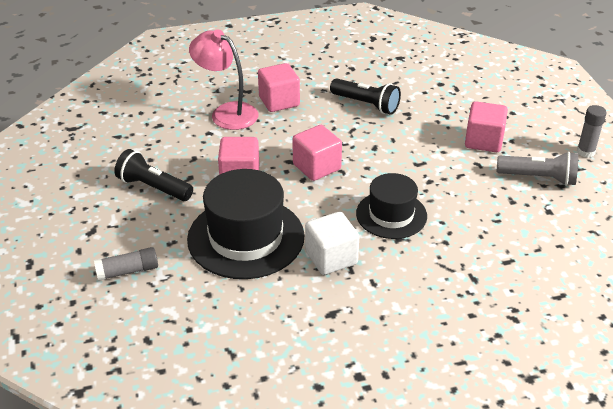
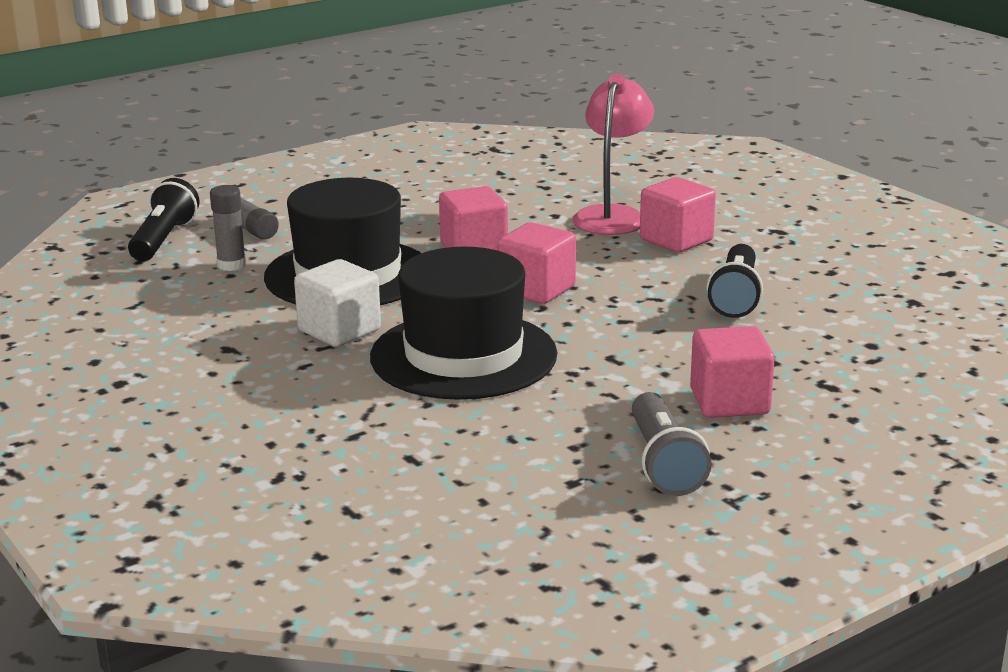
camera: 70 degrees right, 15 degrees down
(153, 187) = (411, 209): black flashlight -> black flashlight (164, 239)
(391, 215) = (463, 355): black hat -> black hat, size x1.60
(585, 152) = (794, 503): grey glue stick -> grey glue stick (231, 265)

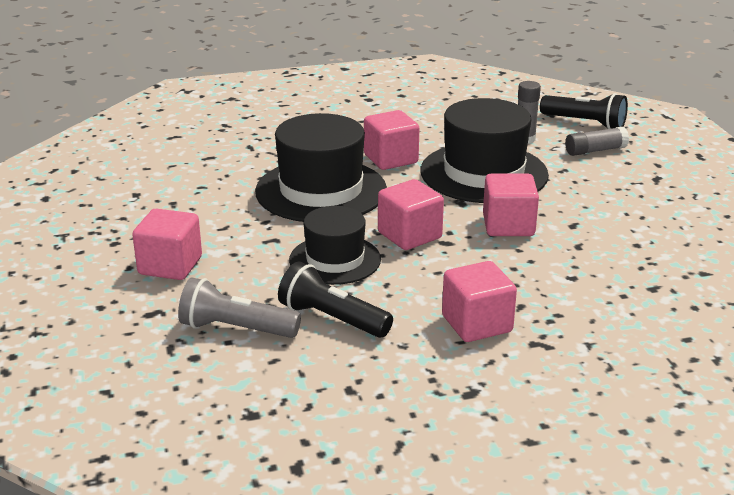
camera: 110 degrees right, 5 degrees up
(339, 330) = (391, 159): white cube -> pink cube
(612, 215) = (556, 306): pink lamp -> none
(624, 316) = (335, 260): none -> black hat
(663, 463) = (123, 224): grey flashlight -> grey flashlight (236, 329)

